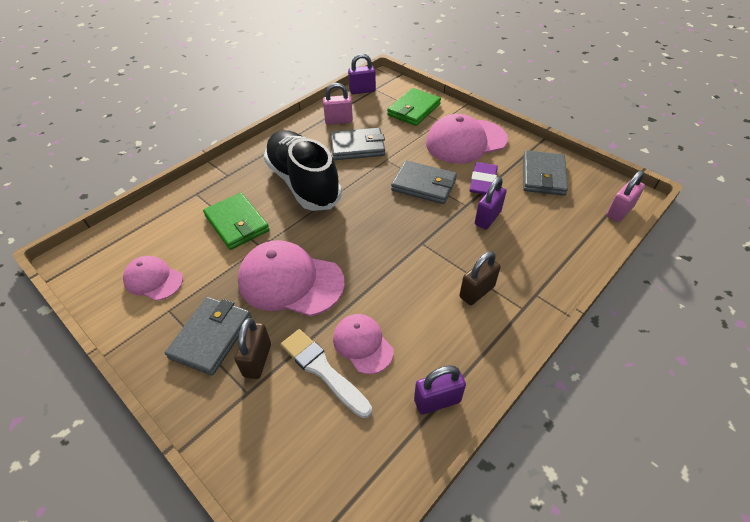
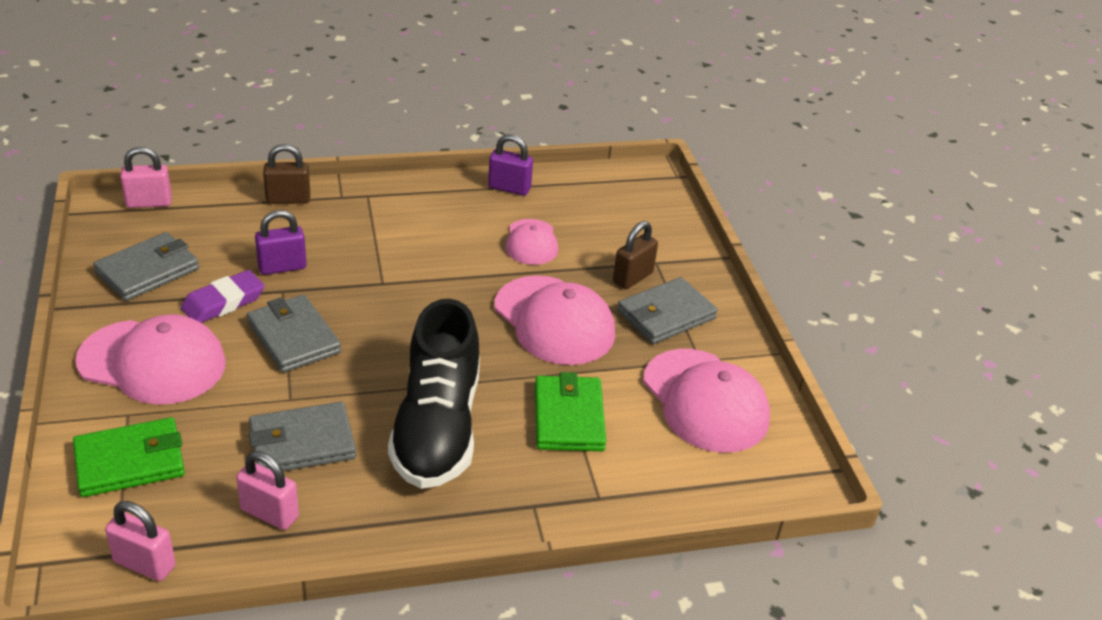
camera: 150 degrees left, 10 degrees down
(153, 280) = (705, 401): pink cap -> pink cap, size x1.74
(322, 370) = (581, 244): white brush -> none
(357, 147) = (302, 443): grey wallet -> grey wallet turned 45 degrees counterclockwise
(362, 91) = (144, 564): purple padlock -> pink padlock
(477, 292) = (388, 223): brown padlock -> brown padlock (288, 199)

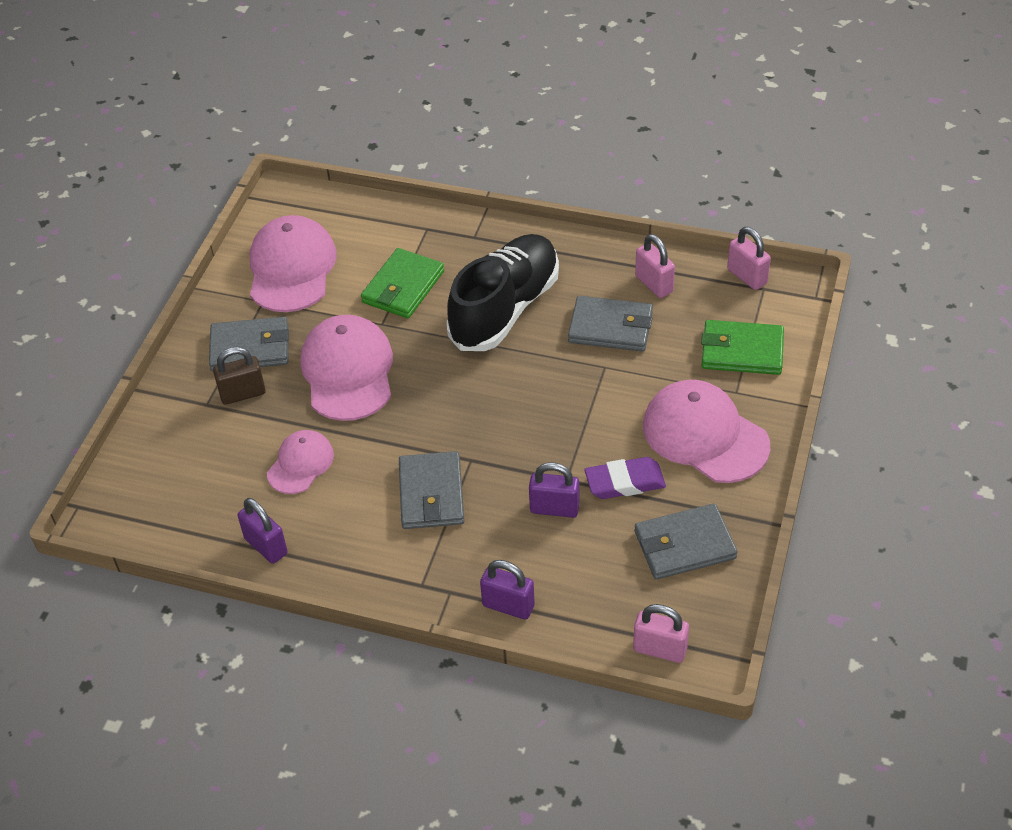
camera: 145 degrees left, 10 degrees up
(288, 199) = (508, 606): brown padlock -> purple padlock
(293, 338) = (577, 423): grey wallet -> grey wallet (431, 494)

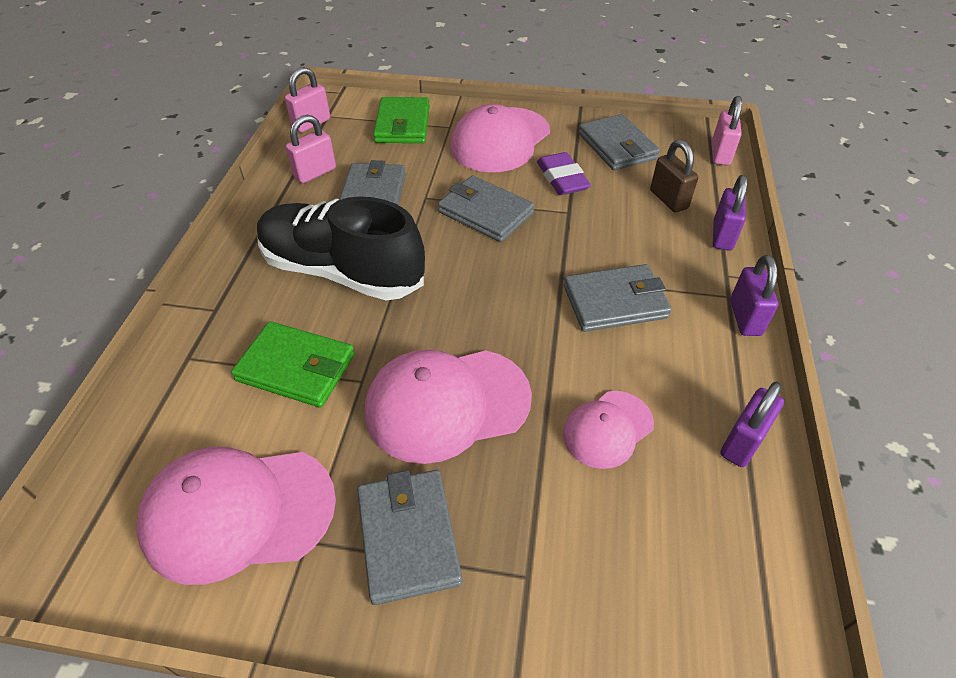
camera: 100 degrees left, 0 degrees up
(243, 394) = (501, 527): brown padlock -> brown padlock (668, 199)
(300, 464) = (607, 429): pink cap -> pink cap turned 60 degrees counterclockwise
(554, 508) = (604, 216): purple padlock -> purple padlock (745, 318)
(573, 412) = (485, 213): none -> grey wallet

